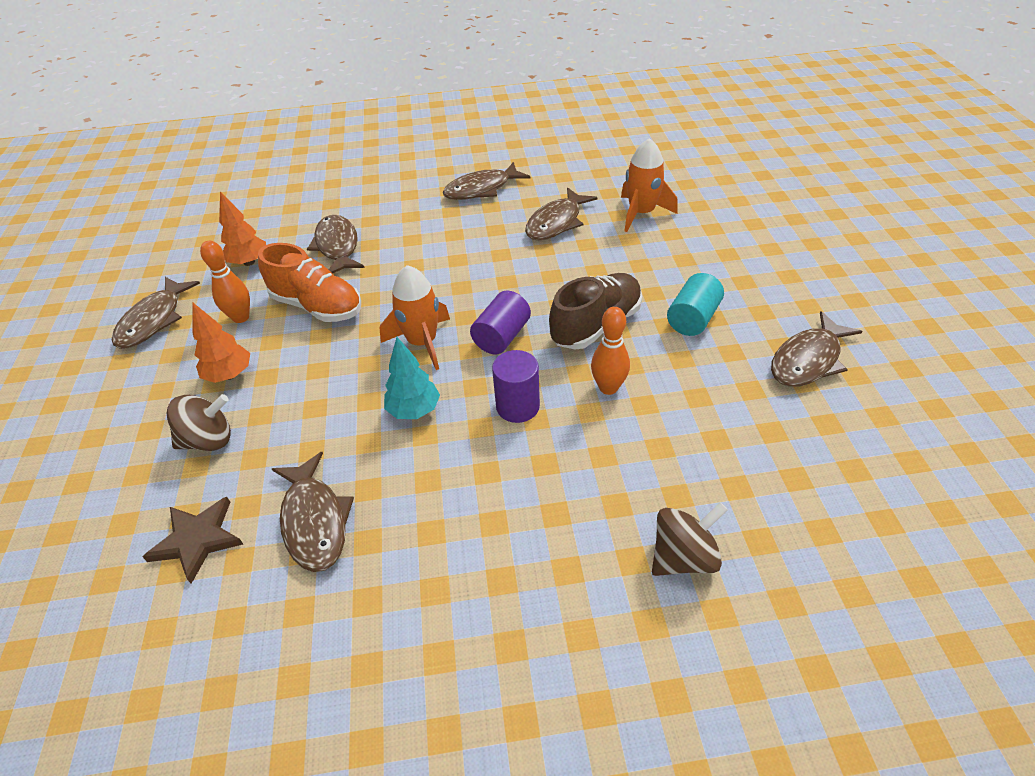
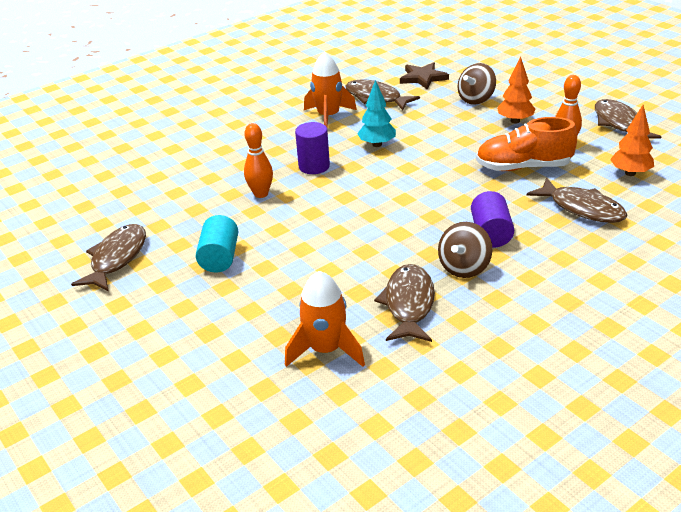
camera: 150 degrees right, 10 degrees down
(422, 342) = (416, 174): orange rocket -> orange rocket (328, 116)
(481, 189) = (533, 315): brown fish -> none
(502, 337) = (362, 196): purple cylinder -> purple cylinder (491, 233)
(596, 325) = (296, 227): brown shoe -> none
(683, 557) = (178, 144): brown spinning top -> brown spinning top (464, 267)

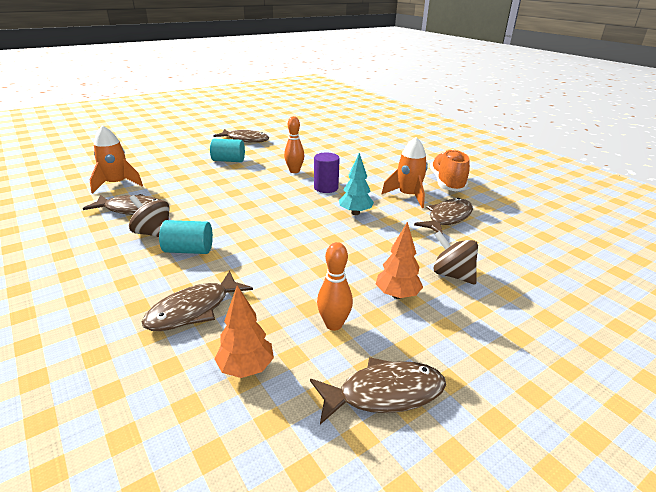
camera: 90 degrees right, 5 degrees down
(423, 78) = (502, 246): brown star -> none
(491, 233) = (189, 250): purple cylinder -> turquoise cylinder
(523, 167) = (291, 284): orange shoe -> orange shoe (447, 183)

